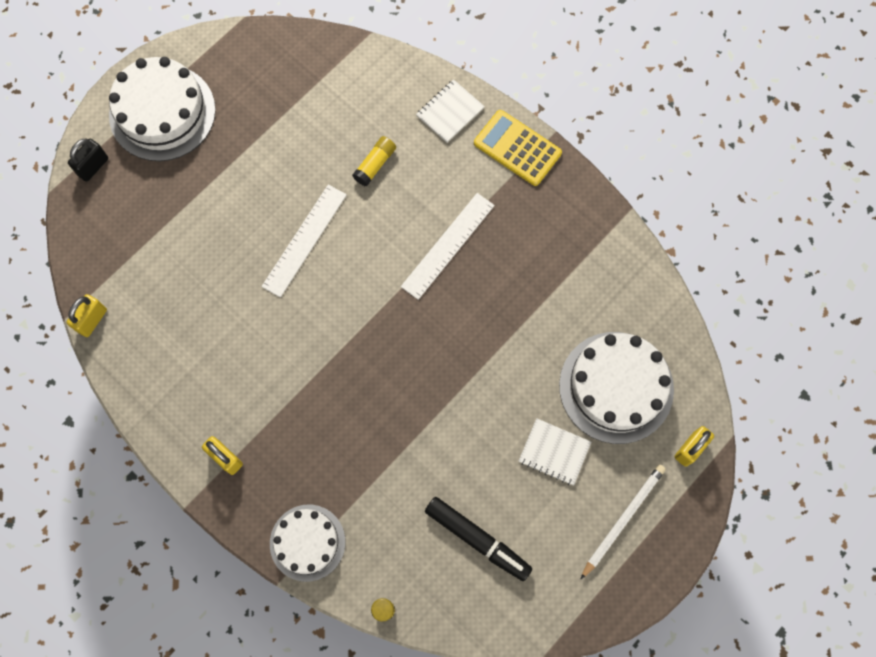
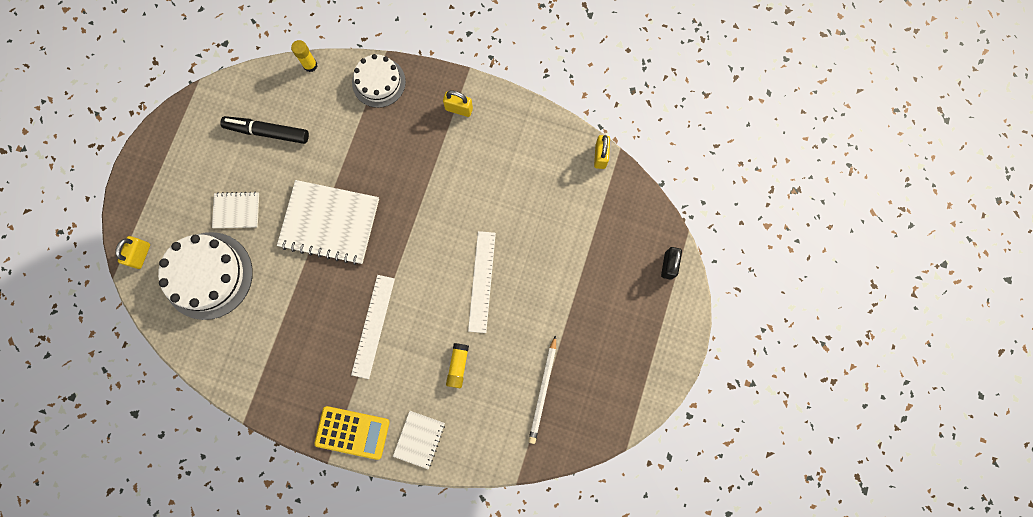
camera: 155 degrees right, 5 degrees up
(162, 112) = (643, 332): white cake -> none
(447, 385) = (329, 223): none -> white notebook
(623, 519) = (173, 187): white pencil -> white pencil (543, 391)

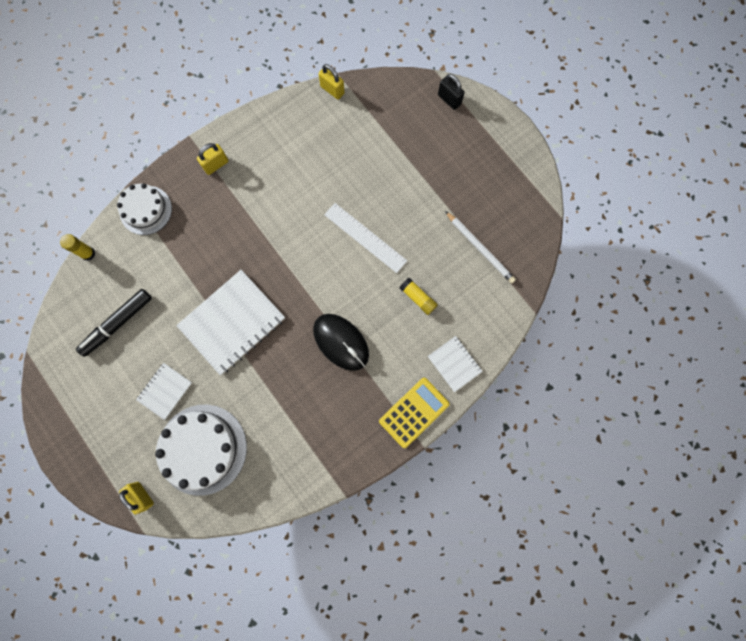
camera: 55 degrees left, 0 degrees up
(373, 326) = (341, 342): white ruler -> black mouse

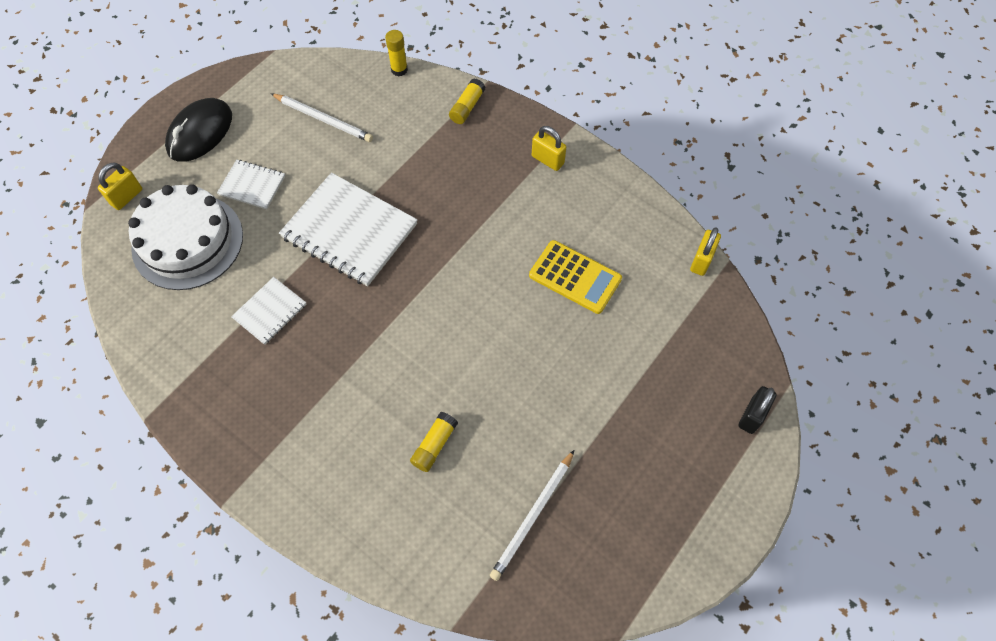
camera: 75 degrees right, 15 degrees down
(118, 323) = (323, 119): black marker -> white pencil
(145, 210) = (467, 107): white cake -> yellow glue stick
(341, 342) = (350, 361): black mouse -> black mouse (200, 133)
(365, 237) = (503, 354): white ruler -> none
(414, 412) = (269, 479): yellow calculator -> yellow calculator (575, 277)
(454, 364) = (348, 519): white notebook -> white notebook (270, 311)

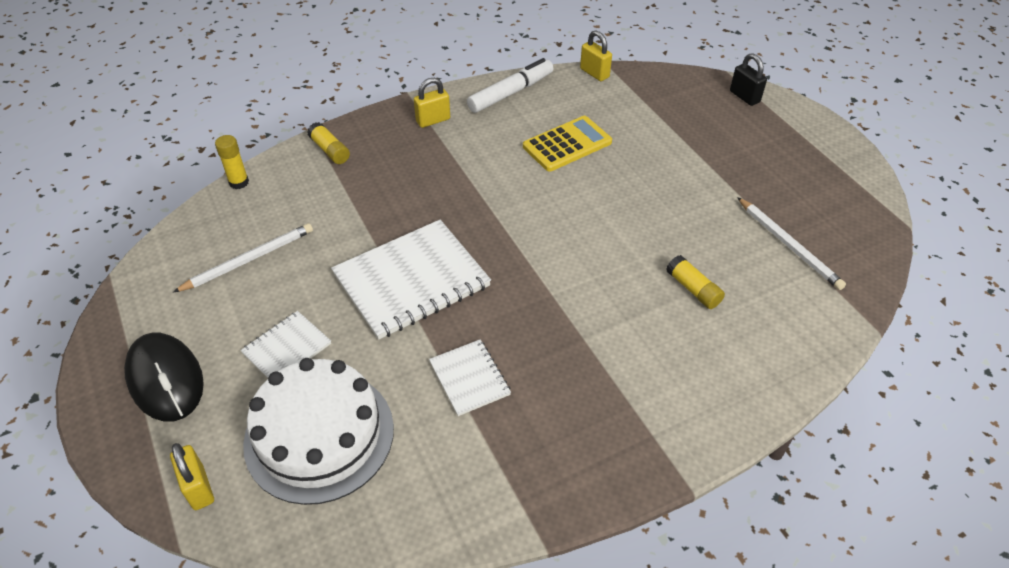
camera: 65 degrees left, 15 degrees down
(624, 202) = (510, 93): none -> white marker

